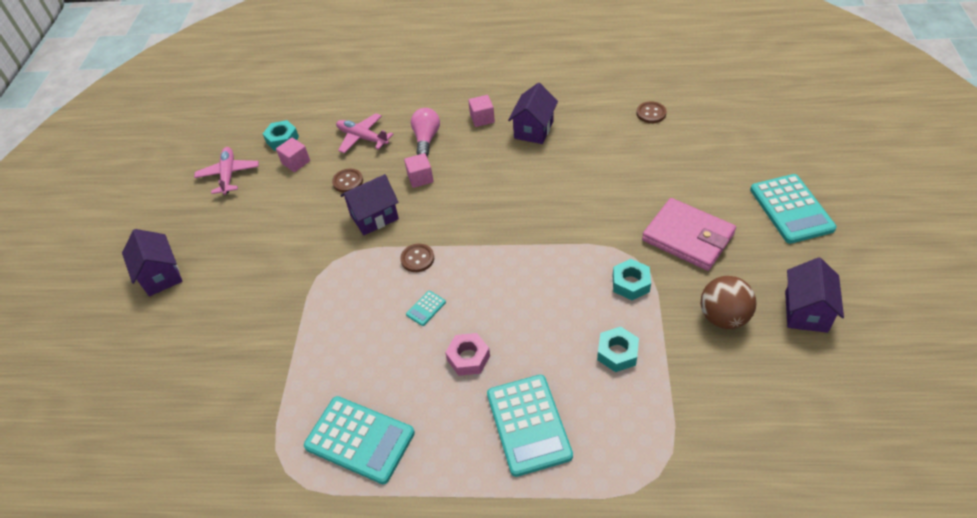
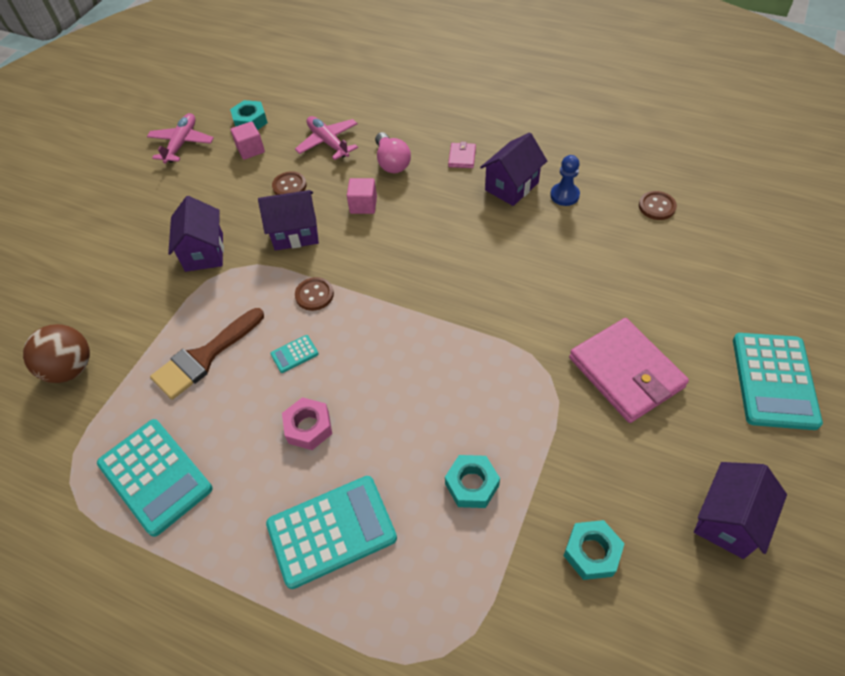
camera: 20 degrees right, 5 degrees up
(161, 275) = (68, 229): purple house -> purple house (204, 252)
(349, 336) = (204, 357): none -> brown brush
(426, 139) = (392, 163): pink light bulb -> pink light bulb turned 135 degrees clockwise
(482, 119) = (462, 157): pink cube -> pink wallet
(528, 425) = (331, 531): turquoise calculator -> turquoise calculator turned 120 degrees counterclockwise
(578, 125) = (564, 195): none -> blue pawn
(630, 283) = (529, 405): turquoise nut -> turquoise nut (592, 552)
(723, 317) = (619, 488): brown ball -> brown ball (71, 368)

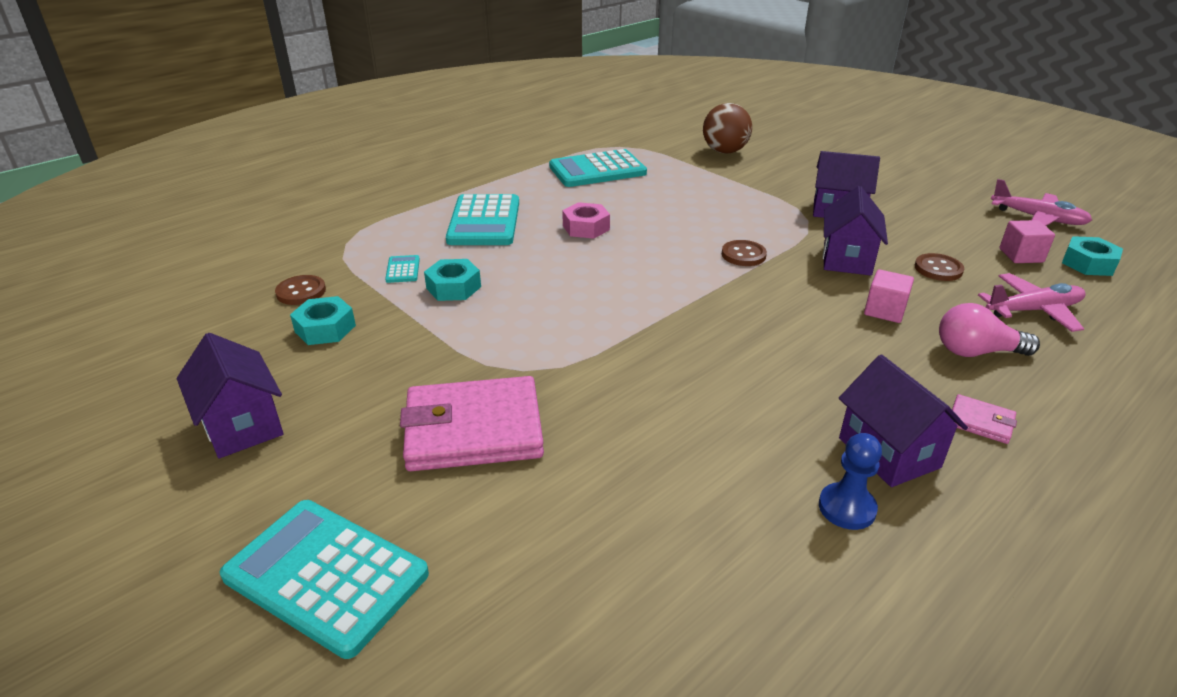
camera: 110 degrees right, 20 degrees down
(204, 357) = (699, 197): brown brush -> none
(294, 354) = (672, 234): turquoise calculator -> turquoise calculator (403, 270)
(657, 207) = (770, 631): brown button -> brown button (301, 292)

